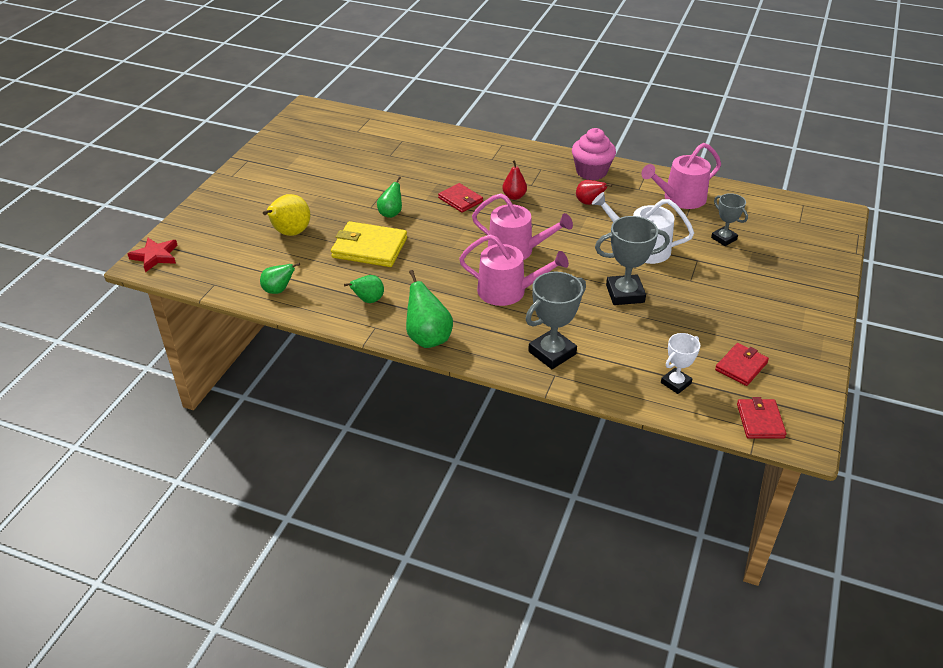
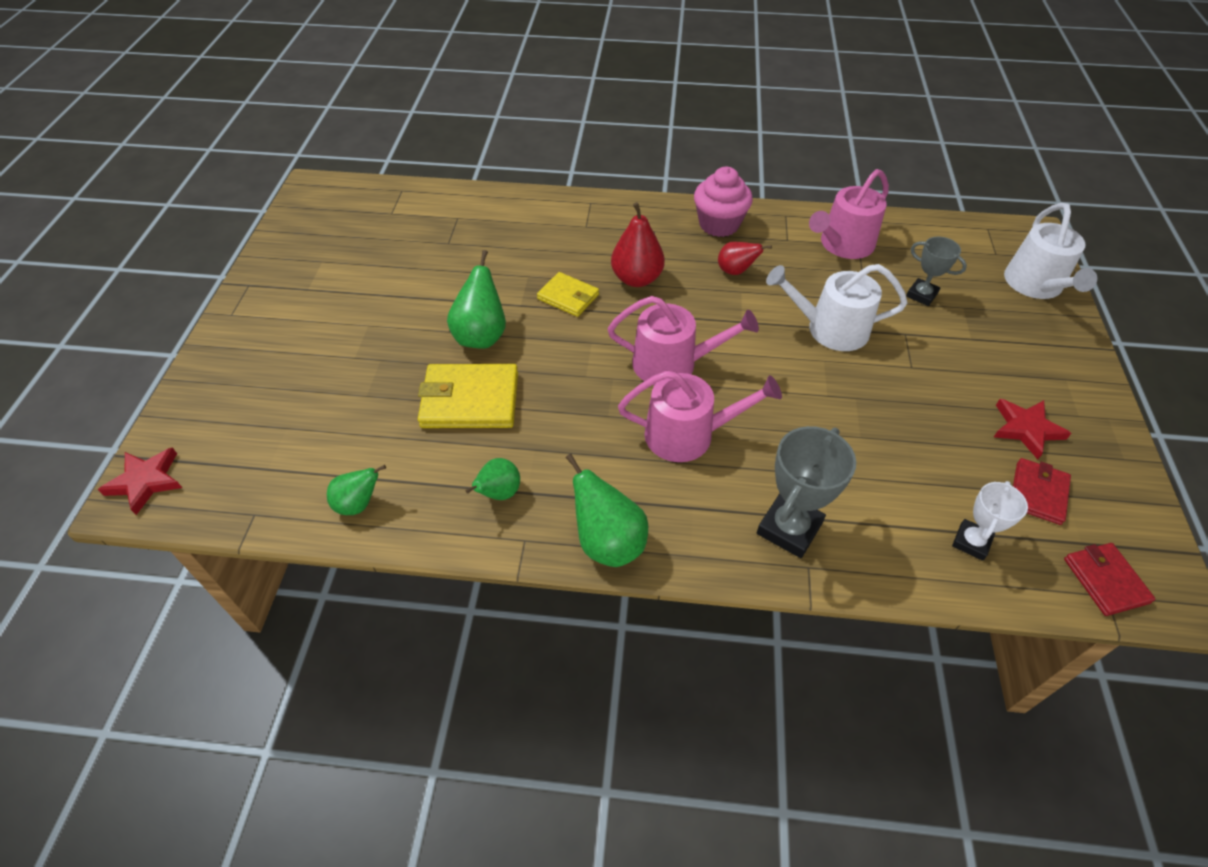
camera: 15 degrees left, 10 degrees up
(290, 233) = (346, 397): yellow pear -> none
(391, 213) = (481, 336): green pear -> green pear, size x1.58
(460, 200) = (568, 297): red wallet -> yellow wallet
(514, 196) = (637, 279): red pear -> red pear, size x1.58
(625, 294) = (841, 406): grey trophy -> none
(755, 330) = (1026, 429): none -> red star
(819, 246) = (1035, 285): none -> white watering can

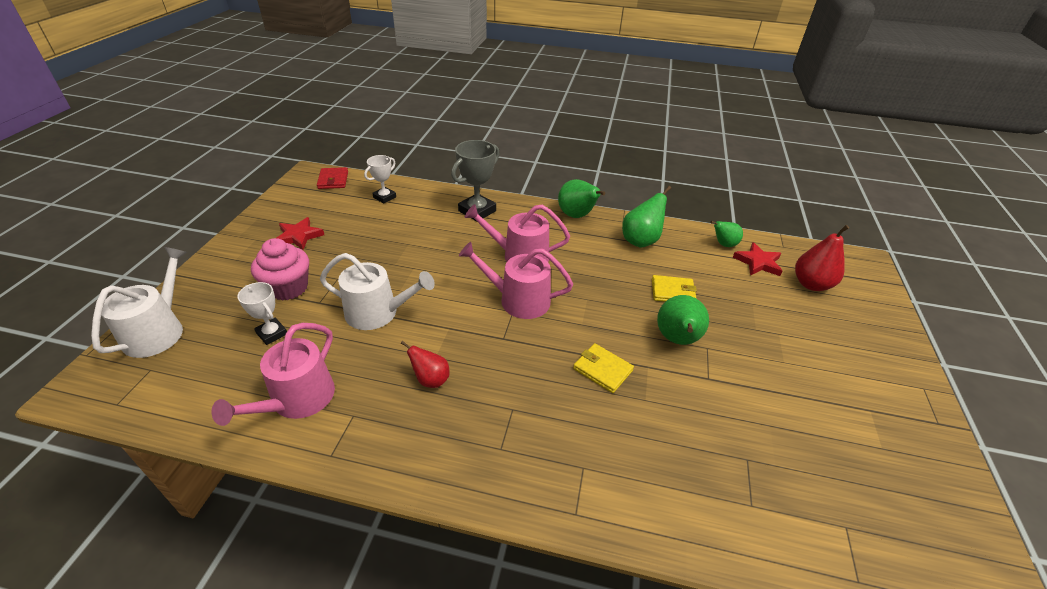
camera: 175 degrees left, 10 degrees down
(146, 481) = (865, 268): red star -> red star (758, 262)
(470, 400) = (673, 292): yellow wallet -> yellow wallet, size x0.61
(499, 493) = (641, 241): green pear -> green pear, size x1.58
(637, 279) = (533, 382): red pear -> red pear (811, 284)
(719, 224) = (420, 449): pink cupcake -> pink cupcake (288, 288)
(843, 245) = (297, 400): pink watering can -> pink watering can turned 150 degrees clockwise
(921, 295) = (272, 333): grey trophy -> white trophy
(1038, 493) = (328, 210): red wallet -> none

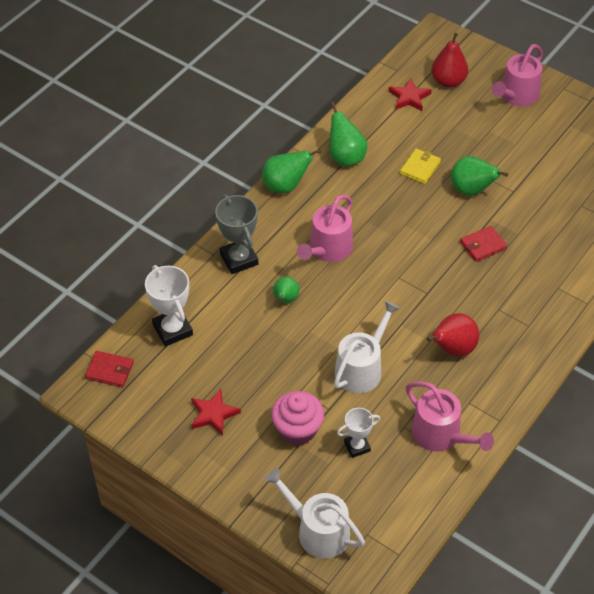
camera: 65 degrees left, 10 degrees up
(384, 197) = (172, 330): white trophy -> white trophy, size x1.62
(430, 379) = (452, 349): red pear -> red pear, size x1.58
(518, 300) = (387, 269): pink watering can -> pink watering can (516, 95)
(602, 369) = (483, 245): yellow wallet -> red wallet
(723, 244) = (376, 106): green pear -> green pear (285, 299)

